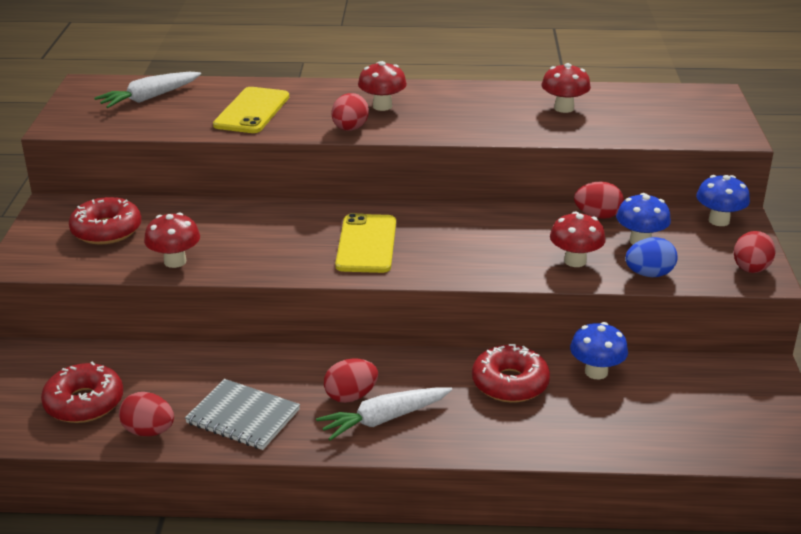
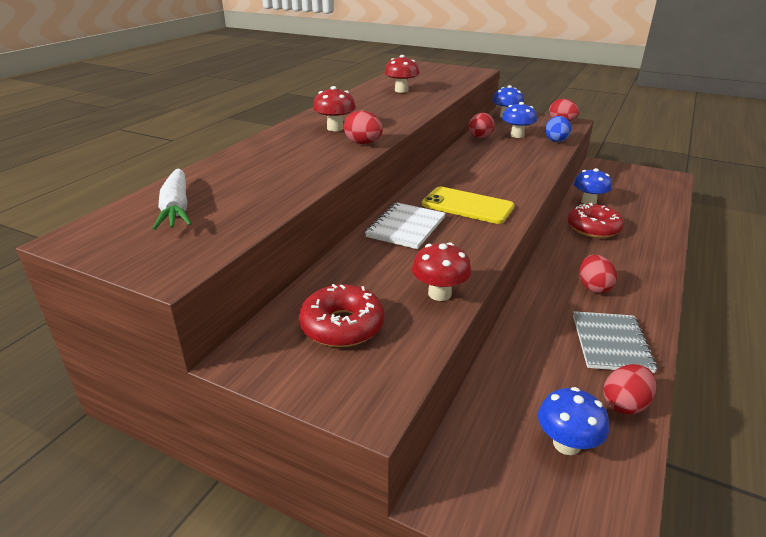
camera: 65 degrees left, 0 degrees up
(84, 403) = (566, 444): red donut -> blue mushroom
(243, 417) = (611, 343): grey notebook -> grey notebook turned 45 degrees counterclockwise
(252, 111) = (280, 169): yellow phone -> none
(289, 221) = (406, 227): none -> white notebook
(384, 419) = (625, 280): white carrot -> none
(575, 261) = (531, 153): red mushroom -> none

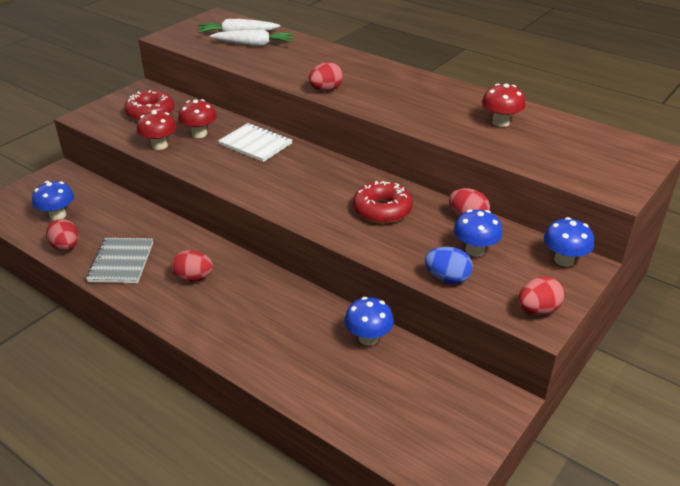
camera: 100 degrees right, 5 degrees up
(224, 192) = (254, 44): none -> white carrot
(335, 128) = (369, 81): red mushroom -> red mushroom (199, 134)
(467, 206) = (280, 177): yellow phone -> none
(593, 228) = (299, 317): red donut -> red donut (382, 210)
(611, 343) = (121, 262): grey notebook -> grey notebook turned 75 degrees clockwise

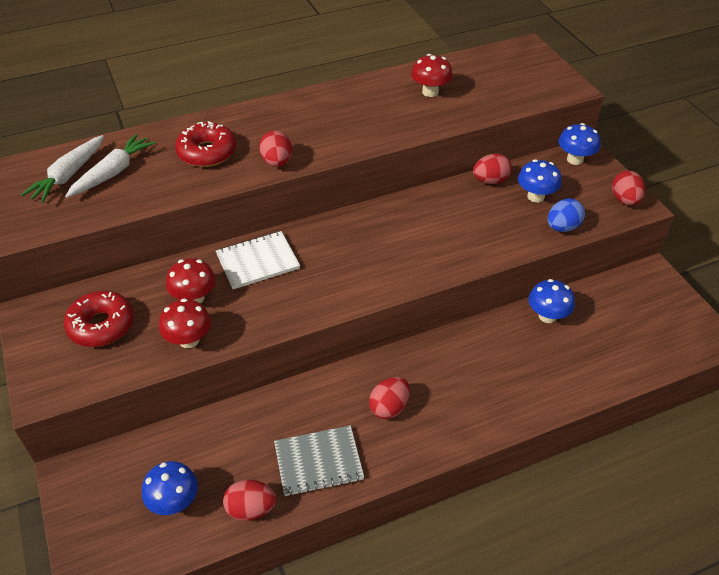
camera: 60 degrees left, 10 degrees up
(121, 262) = (318, 462): grey notebook -> grey notebook turned 45 degrees counterclockwise
(382, 210) = (444, 223): red donut -> red donut (207, 152)

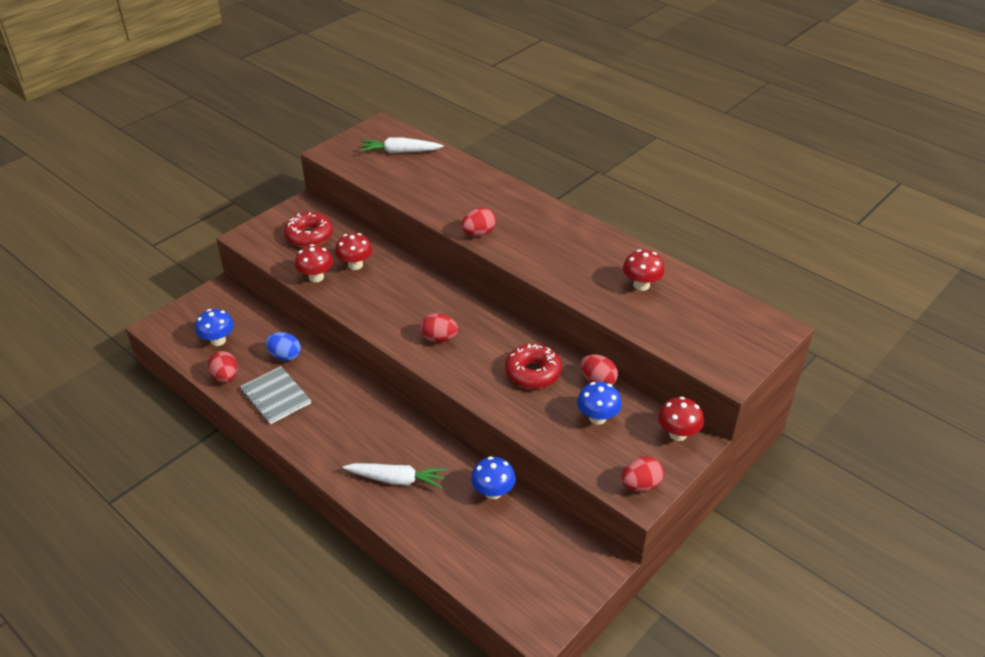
camera: 65 degrees right, 5 degrees down
(112, 173) = (415, 167): white carrot -> white carrot (396, 479)
(207, 152) = (466, 198): red donut -> red donut (533, 373)
(258, 261) = (408, 281): white notebook -> none
(389, 407) = (341, 418): red egg -> red egg (439, 338)
(562, 227) = (566, 446): blue egg -> blue egg (285, 356)
(575, 159) = (678, 434): blue mushroom -> red mushroom

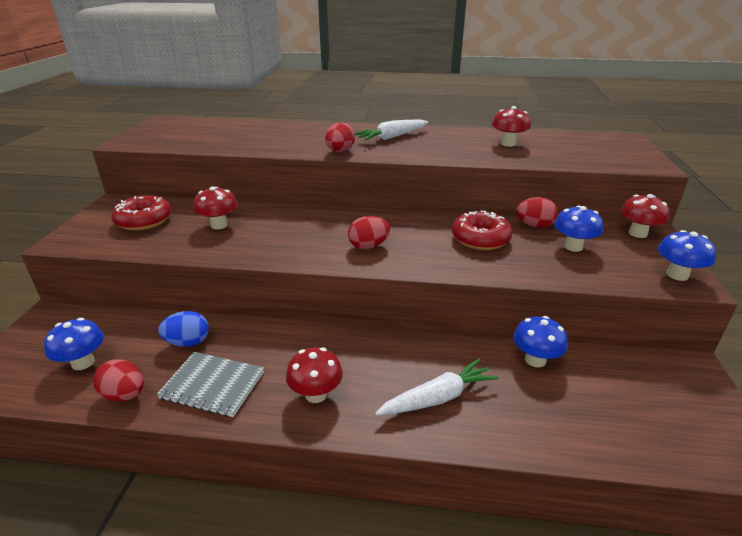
camera: 35 degrees left, 10 degrees down
(316, 277) = (185, 246): red mushroom -> red mushroom (316, 394)
(400, 152) = (200, 129): white carrot -> white carrot (392, 137)
(640, 485) = (677, 275): red egg -> blue mushroom

